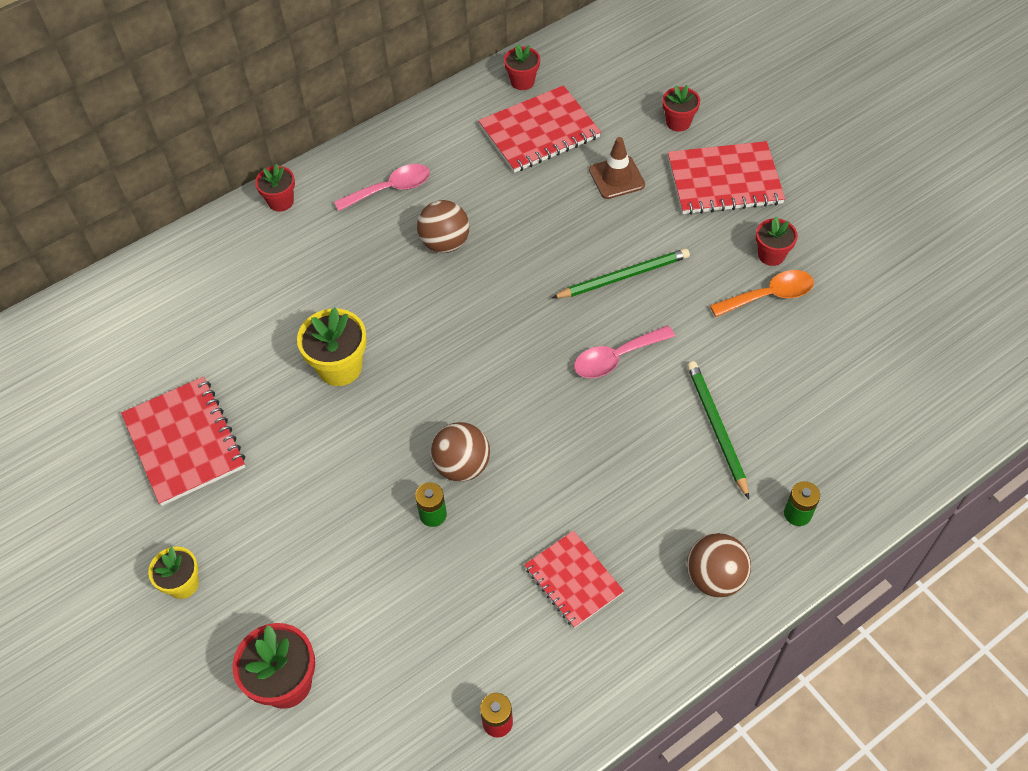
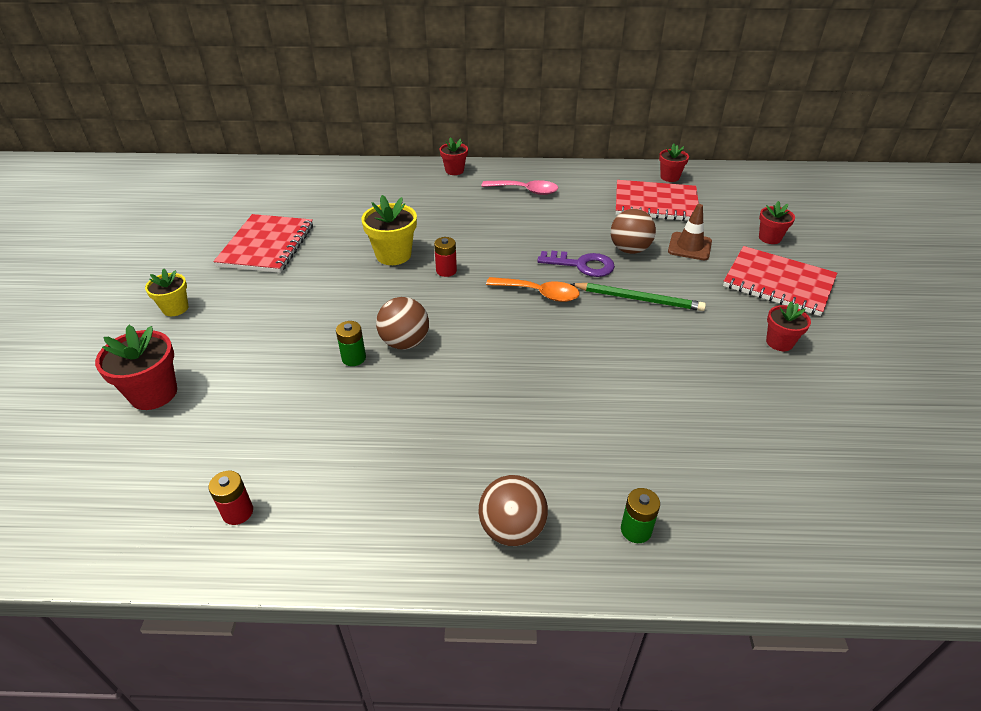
camera: 35 degrees right, 15 degrees down
(415, 354) = (446, 271): none -> red battery
(445, 243) = (530, 228): brown ball -> brown ball (629, 249)
(538, 264) = (582, 265): none -> purple key
(573, 580) = (399, 456): red notebook -> none
(616, 358) = (583, 341): pink spoon -> none
(716, 428) = (621, 426): green pencil -> none
(769, 295) = (754, 366): orange spoon -> orange spoon (539, 293)

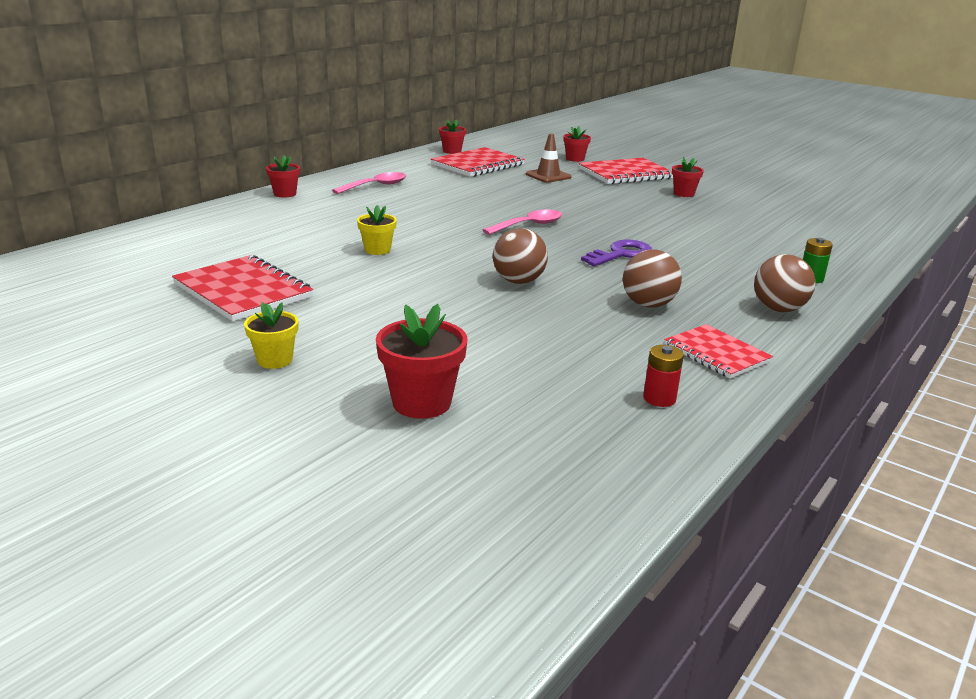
camera: 55 degrees left, 15 degrees down
(354, 358) = (509, 304): green battery -> none
(358, 517) = (716, 353): none -> red notebook
(393, 255) = (377, 250): yellow flower pot -> yellow flower pot, size x0.64
(446, 271) = (441, 241): red battery -> none
(539, 293) = (529, 225): orange spoon -> pink spoon
(582, 265) = (515, 204): purple key -> purple key (621, 254)
(629, 249) = (522, 188): brown ball -> brown ball (648, 304)
(639, 299) = (585, 205): green pencil -> none

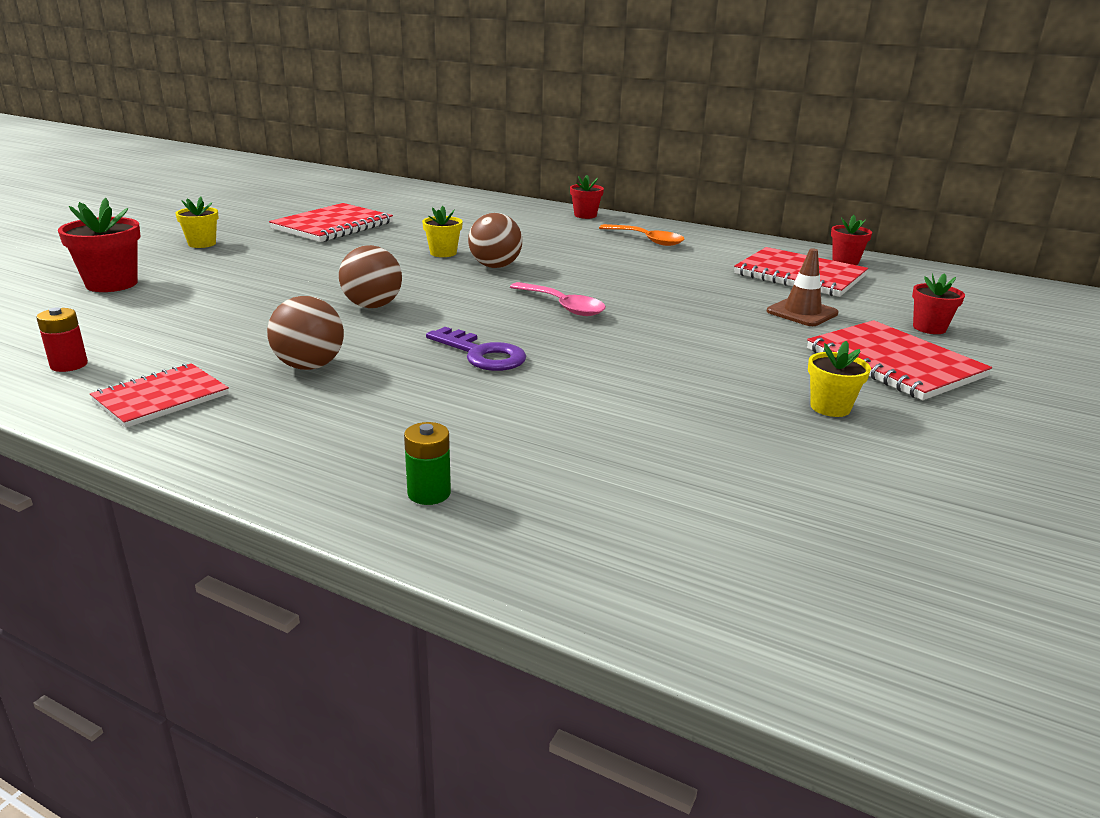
camera: 80 degrees right, 0 degrees up
(376, 186) = (647, 240): pink spoon -> orange spoon
(684, 194) = (830, 407): red flower pot -> yellow flower pot
(778, 309) = (294, 450): brown ball -> brown ball (495, 266)

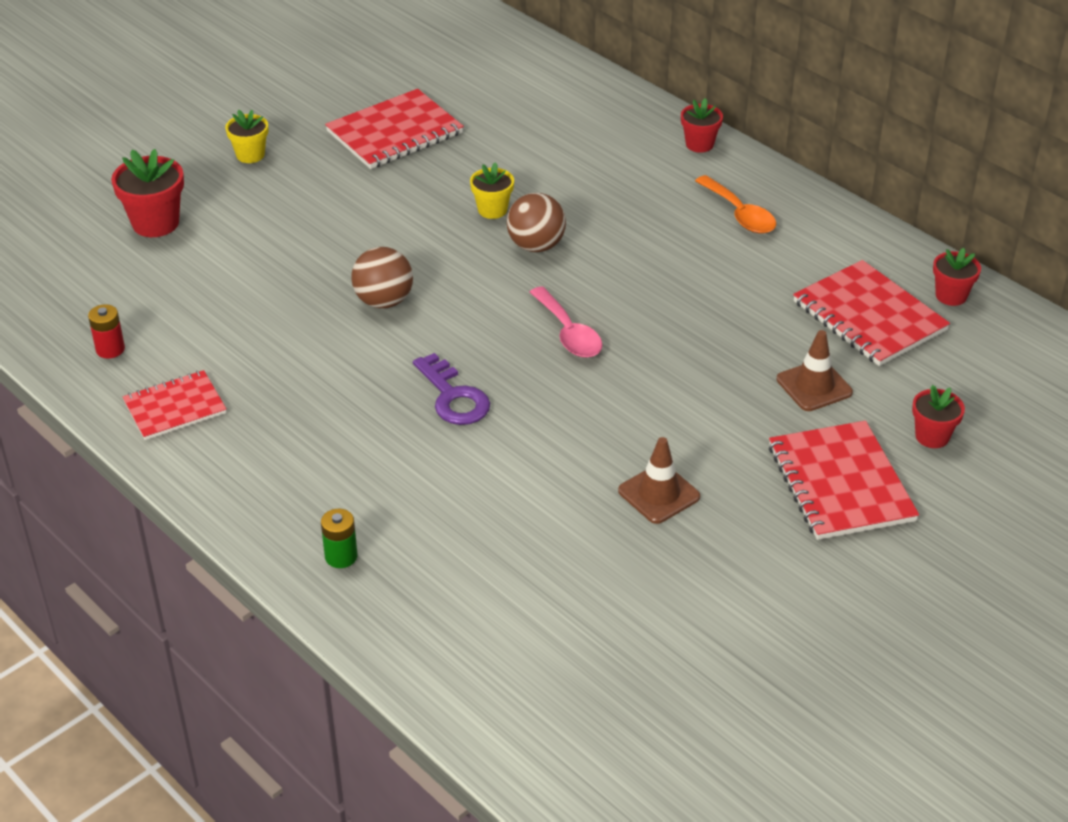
camera: 20 degrees right, 15 degrees up
(309, 366) = (299, 386): brown ball -> none
(742, 391) = (659, 494): none -> brown traffic cone
(830, 407) = (723, 530): yellow flower pot -> none

